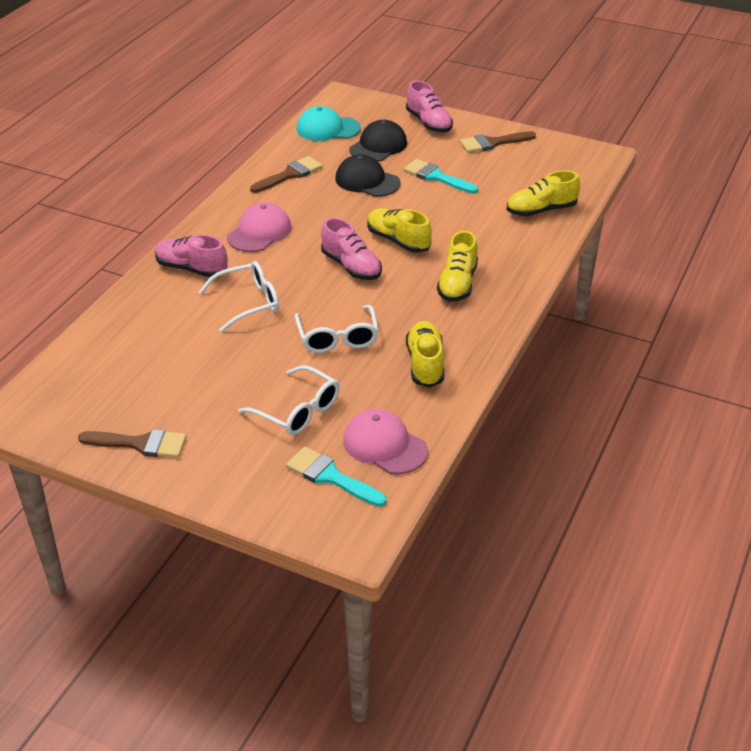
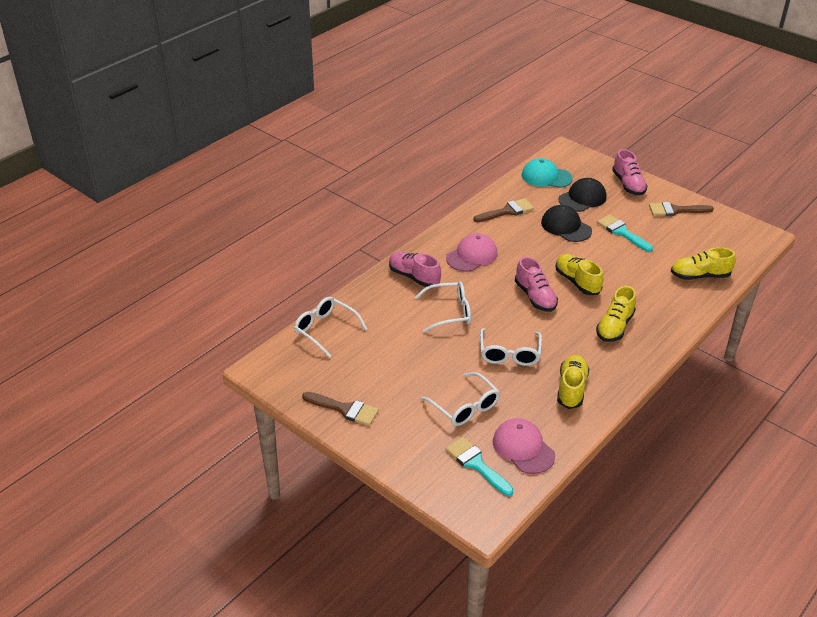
camera: 15 degrees right, 0 degrees up
(90, 351) = (325, 329): none -> white glasses

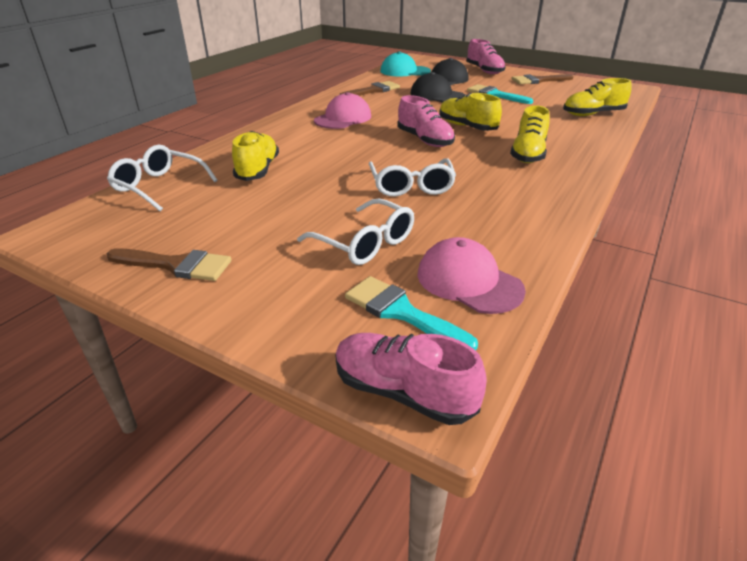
camera: 10 degrees left, 5 degrees down
(414, 277) = (277, 137): pink shoe -> pink shoe (403, 392)
(449, 312) = (325, 159): white glasses -> none
(571, 388) = (506, 210): yellow shoe -> yellow shoe (257, 170)

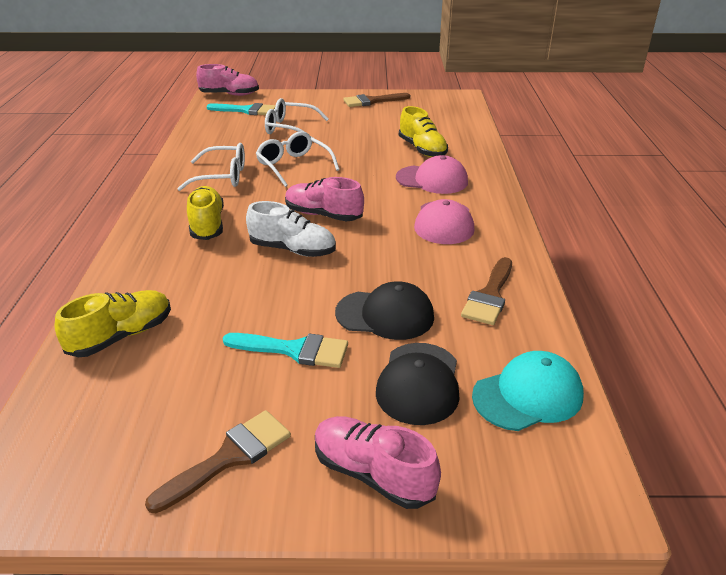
camera: 150 degrees right, 0 degrees up
(159, 186) = (462, 125): white glasses -> white glasses (222, 176)
(467, 127) = (293, 250): yellow shoe -> white shoe
(469, 281) = (220, 126): pink cap -> pink cap (432, 180)

